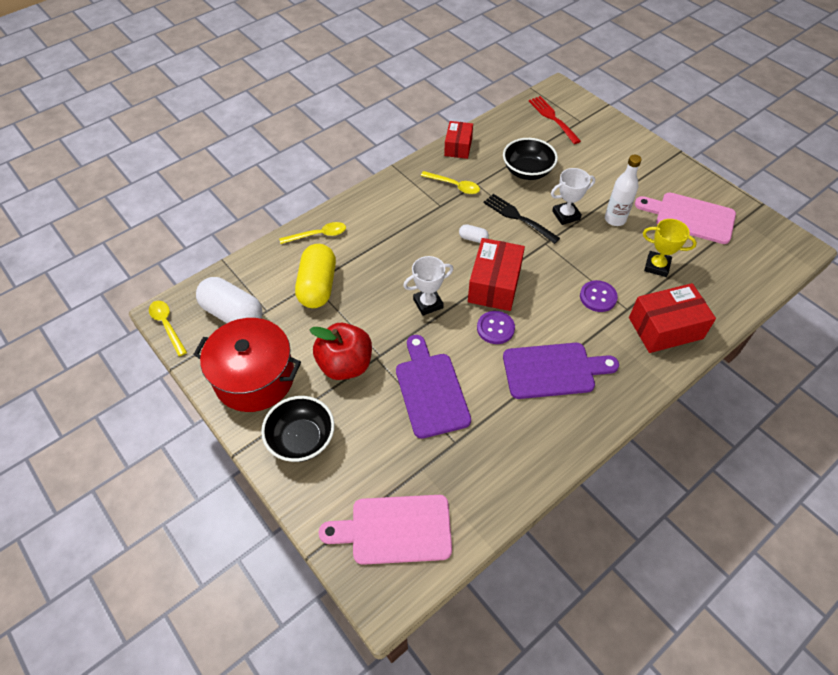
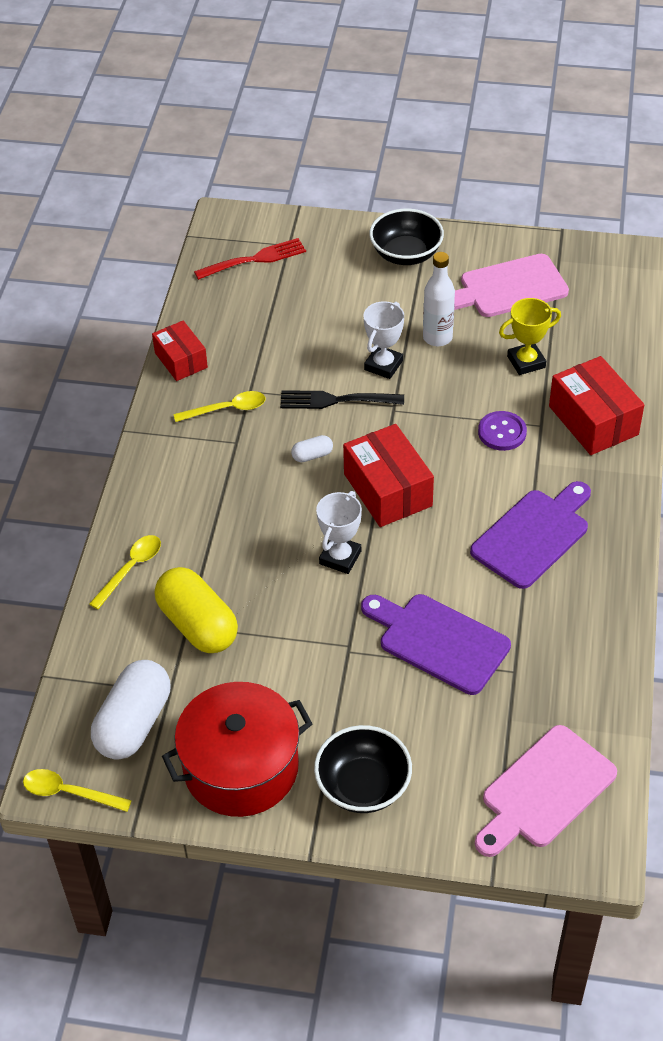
camera: 40 degrees left, 5 degrees down
(233, 314) = (134, 723): white capsule -> white capsule turned 60 degrees counterclockwise
(345, 365) = (324, 682): red apple -> none
(495, 328) = (436, 534): purple button -> none
(527, 171) = (291, 341): black bowl -> black bowl (406, 254)
(553, 118) = (254, 259): red fork -> red fork turned 135 degrees clockwise
(665, 328) = (593, 420): red box -> red box turned 60 degrees counterclockwise

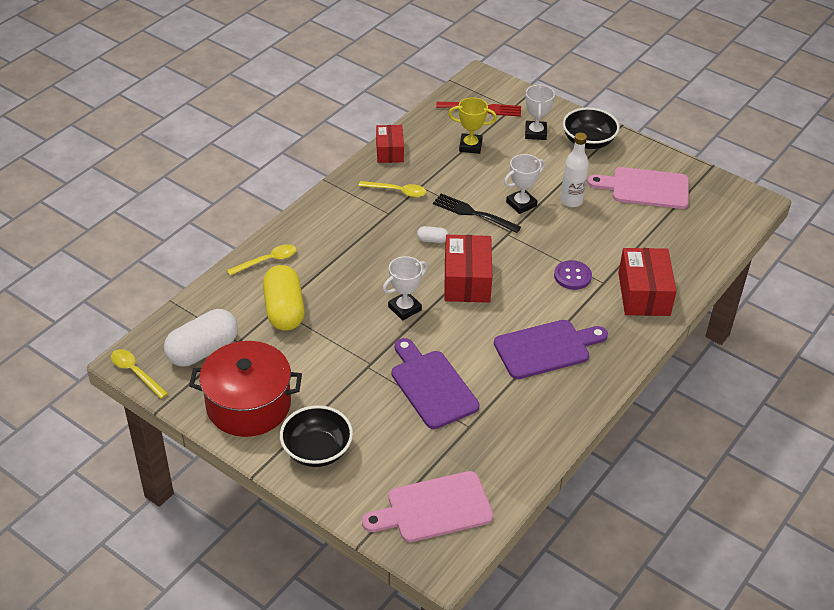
camera: 25 degrees right, 5 degrees down
(338, 267) = (535, 133): none -> white trophy
(526, 362) = (623, 239): yellow trophy -> yellow trophy (470, 146)

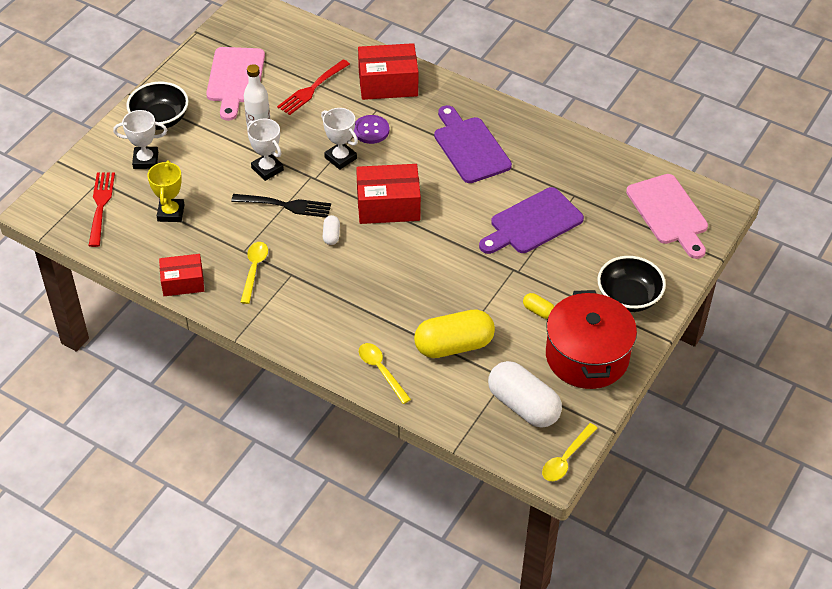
camera: 95 degrees left, 5 degrees up
(313, 375) = (538, 311): none -> yellow capsule
(404, 308) = (435, 250): white trophy -> white trophy (340, 158)
(473, 213) = (285, 205): black fork -> black fork turned 105 degrees counterclockwise
(633, 238) = (312, 89): none -> red fork

